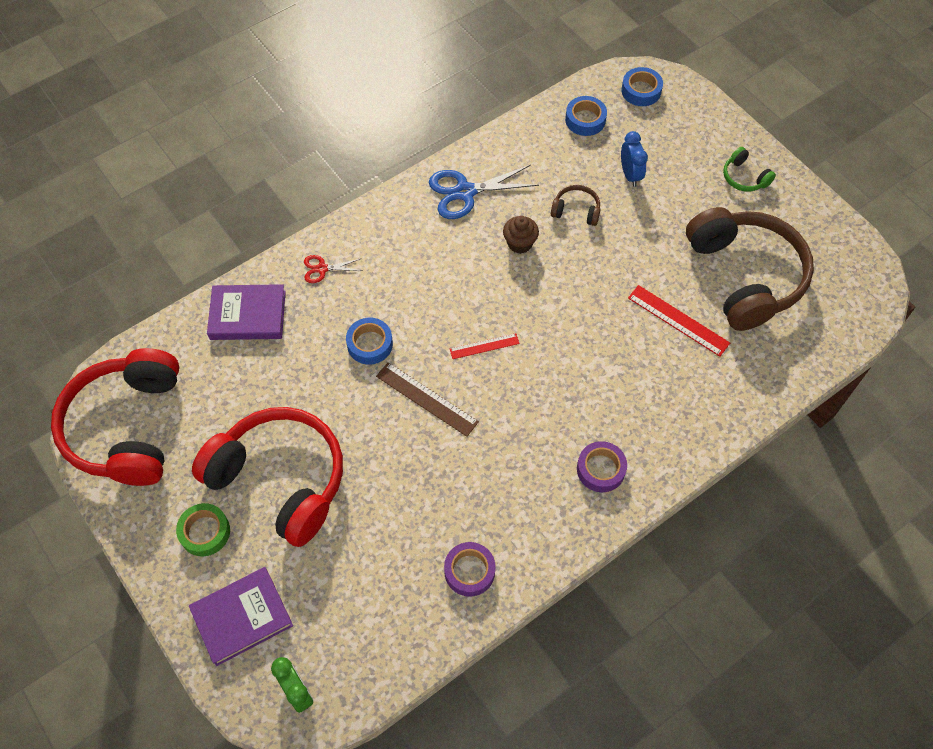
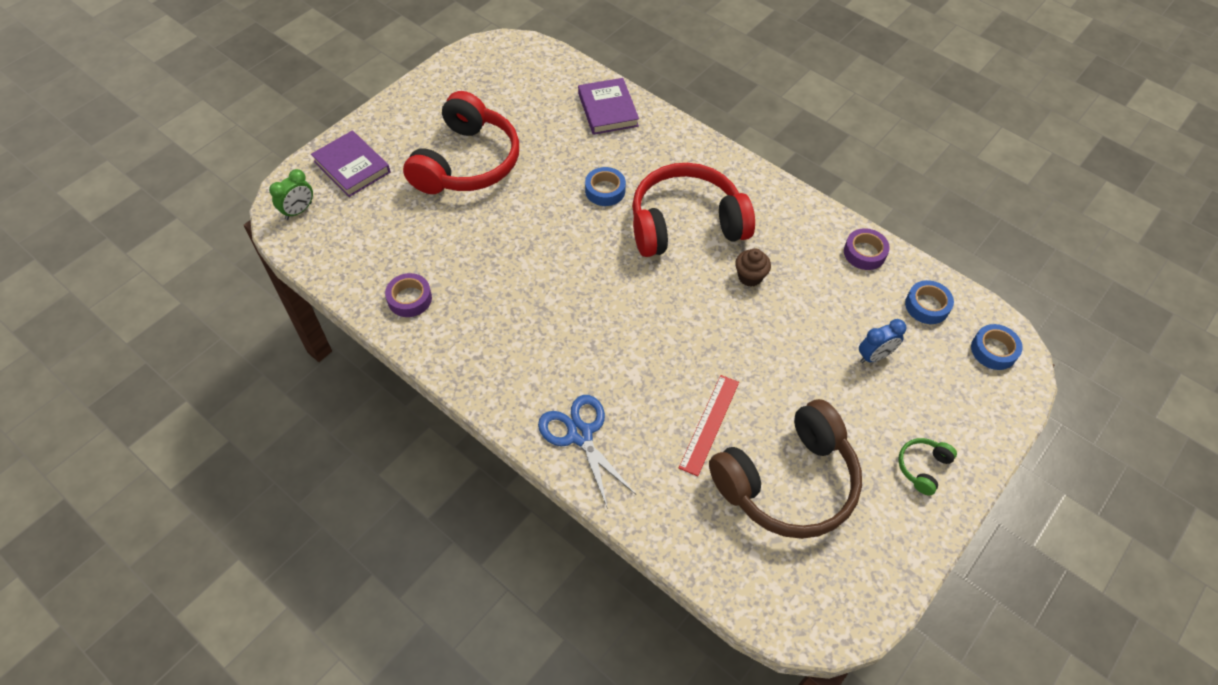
camera: 75 degrees right, 5 degrees down
(127, 427) = (491, 68): red headphones -> red headphones (686, 224)
(205, 532) = (415, 130): green tape -> none
(322, 269) = (668, 144): red scissors -> none
(426, 399) = (563, 239): brown ruler -> none
(465, 192) = (791, 225): blue scissors -> blue scissors (580, 434)
(484, 346) = (628, 270): red ruler -> none
(576, 210) = (808, 316): brown headphones -> none
(600, 469) = (525, 380): purple tape -> purple tape (864, 253)

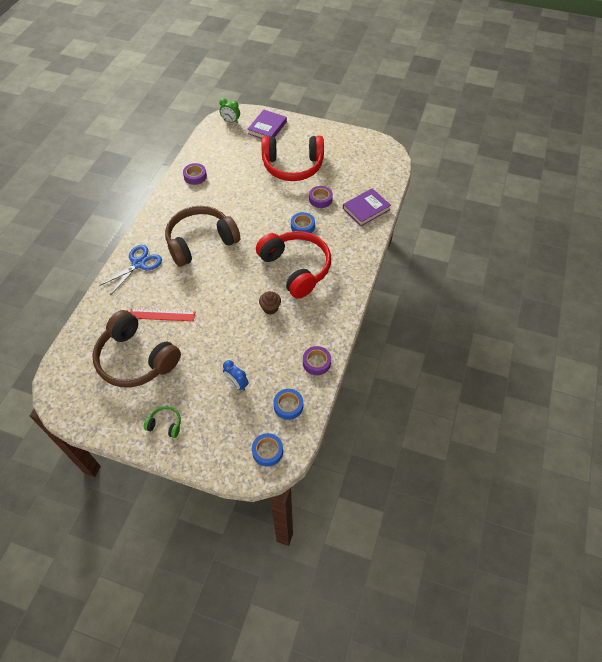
camera: 70 degrees right, 0 degrees up
(560, 152) = (320, 199): none -> purple tape
(573, 330) = (201, 242): none -> brown headphones

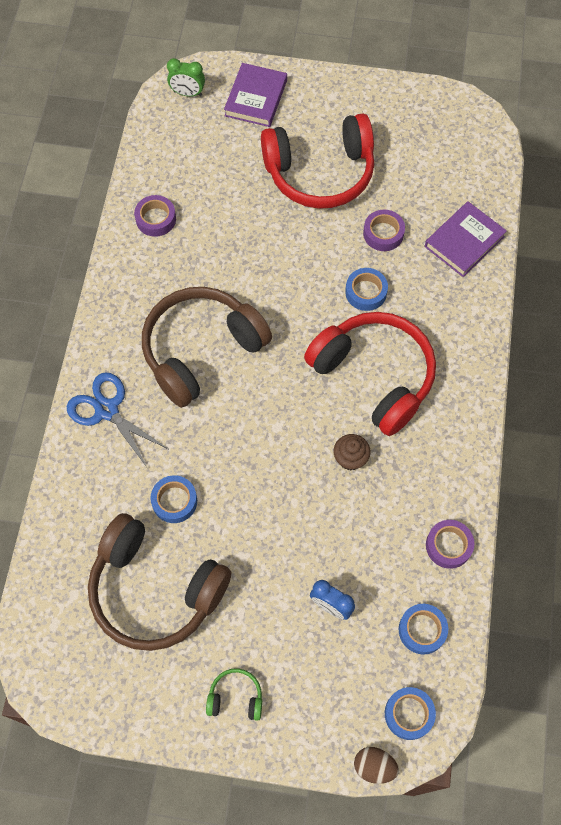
camera: 10 degrees left, 10 degrees up
(138, 264) = (107, 410): blue scissors -> blue scissors turned 75 degrees counterclockwise
(162, 315) = (174, 501): red ruler -> blue tape
(238, 477) = (374, 766): none -> brown egg

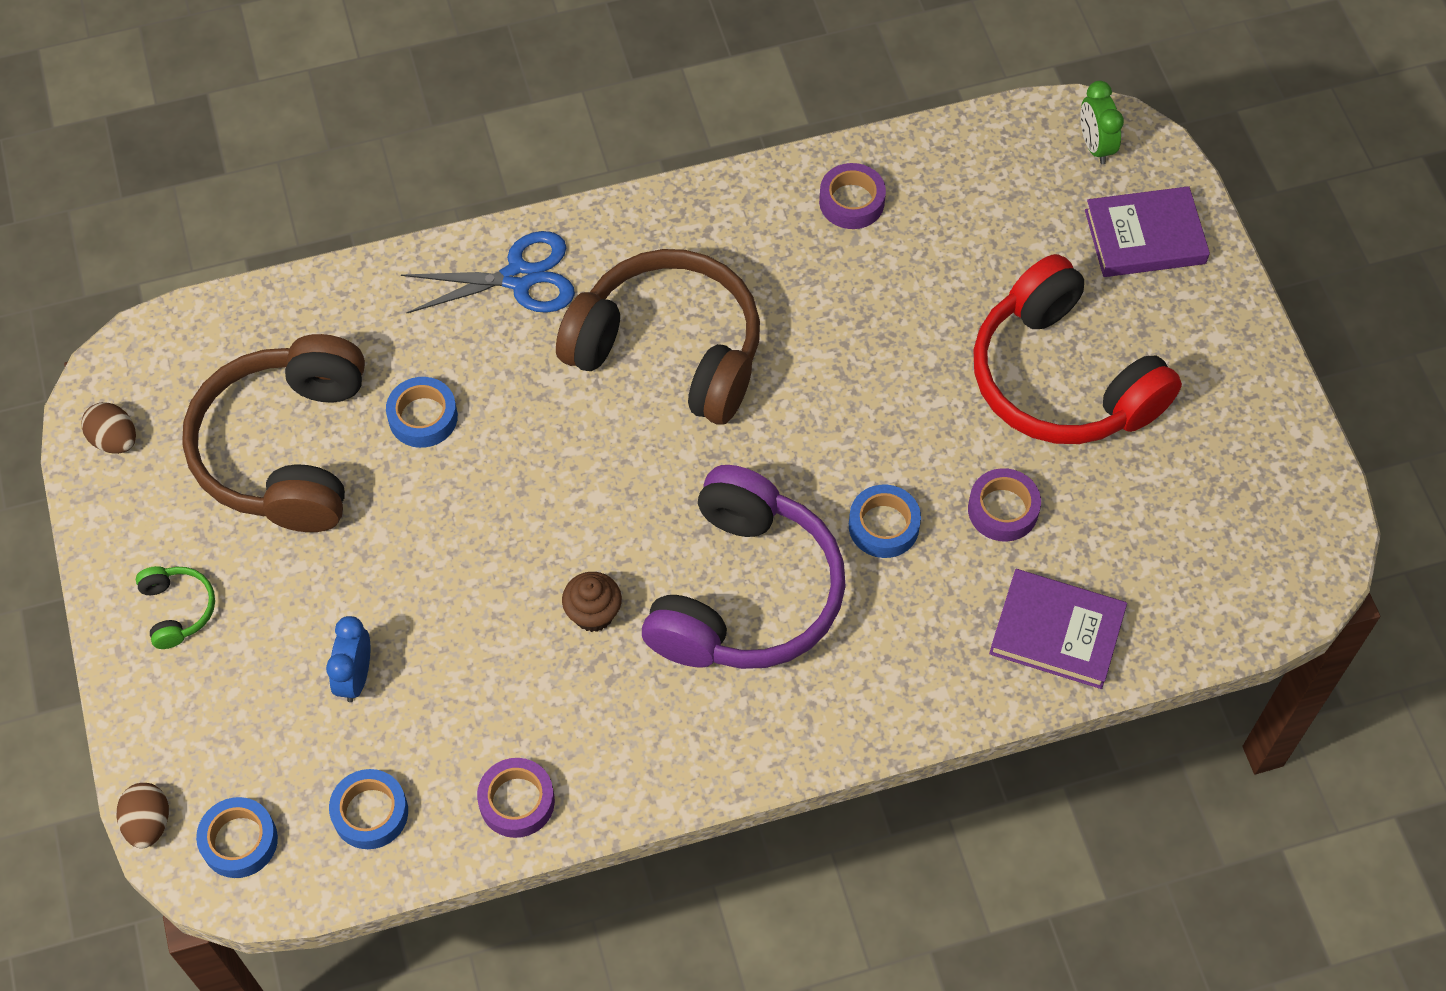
camera: 65 degrees right, 5 degrees down
(92, 696) = (115, 440): none -> brown egg
(107, 410) = (518, 278): blue scissors -> blue scissors turned 60 degrees clockwise
(374, 376) = (745, 593): red headphones -> purple headphones

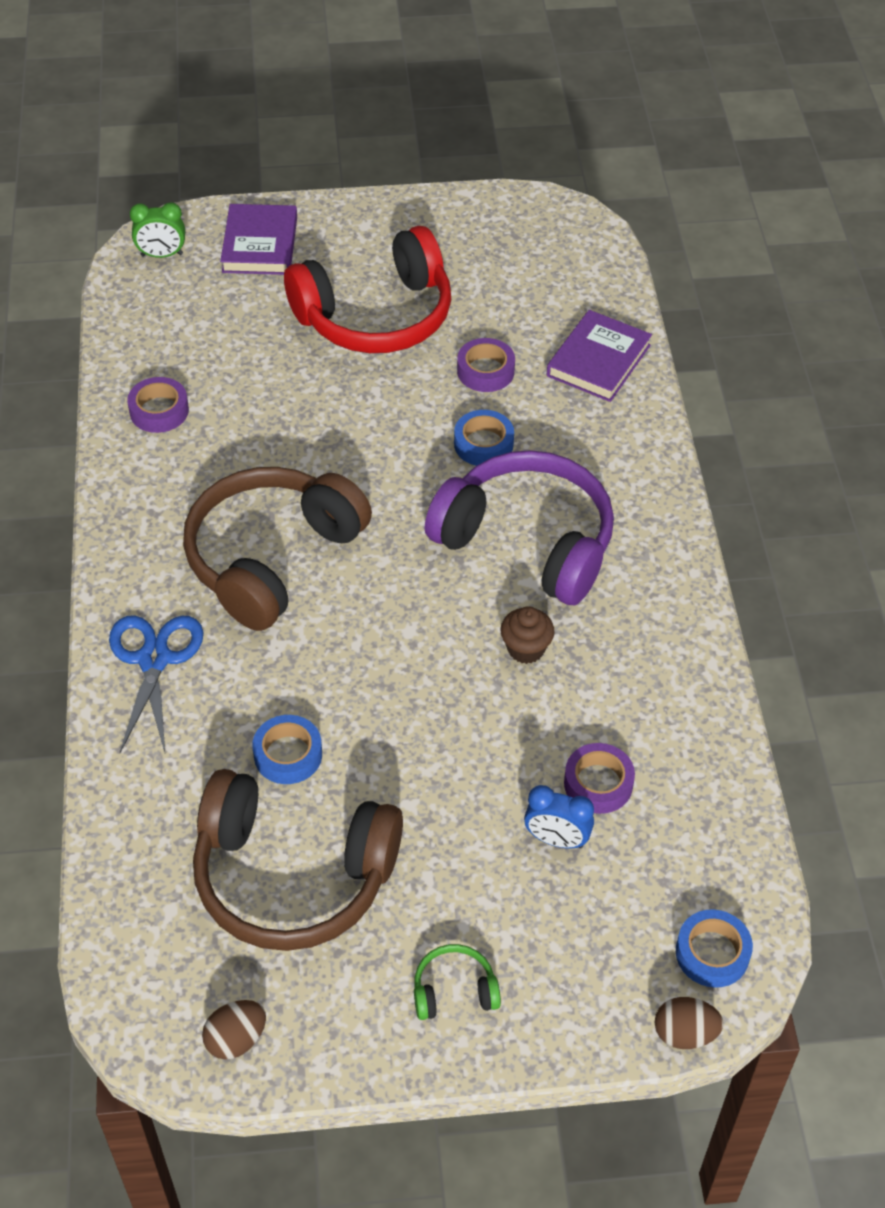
camera: 80 degrees left, 10 degrees down
(370, 813) = (695, 841): blue tape -> none
(517, 801) = (697, 727): purple tape -> purple tape (598, 783)

